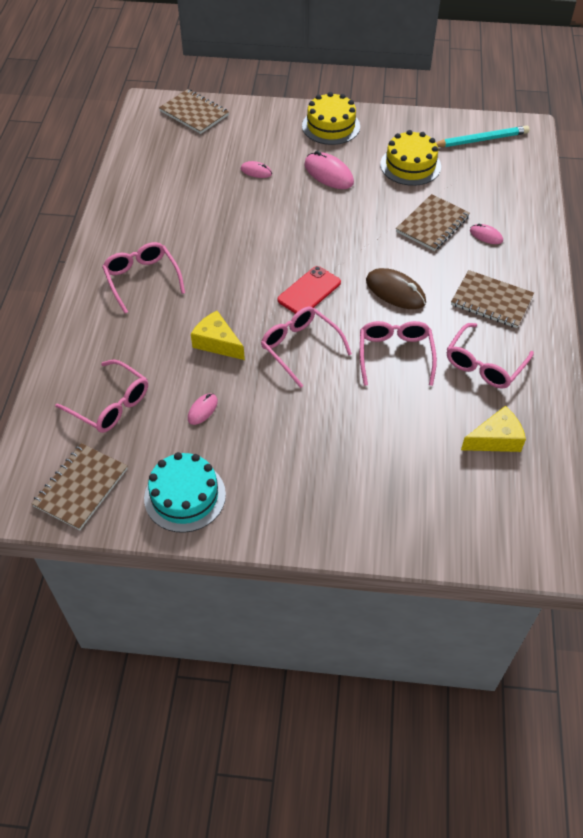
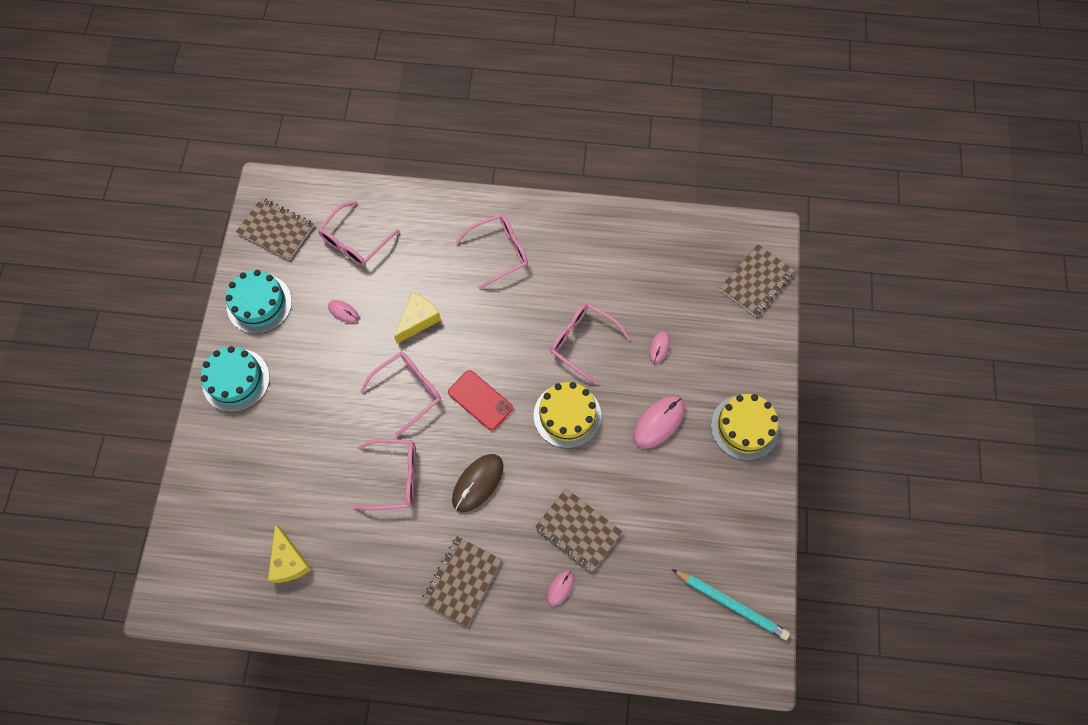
camera: 90 degrees right, 15 degrees up
(287, 511) = (236, 380): none -> turquoise cake
(410, 165) = (678, 514): yellow cake -> yellow cake (567, 415)
(481, 140) = (731, 604): turquoise pencil -> turquoise pencil turned 45 degrees counterclockwise
(484, 364) = (377, 562): pink glasses -> pink glasses (582, 342)

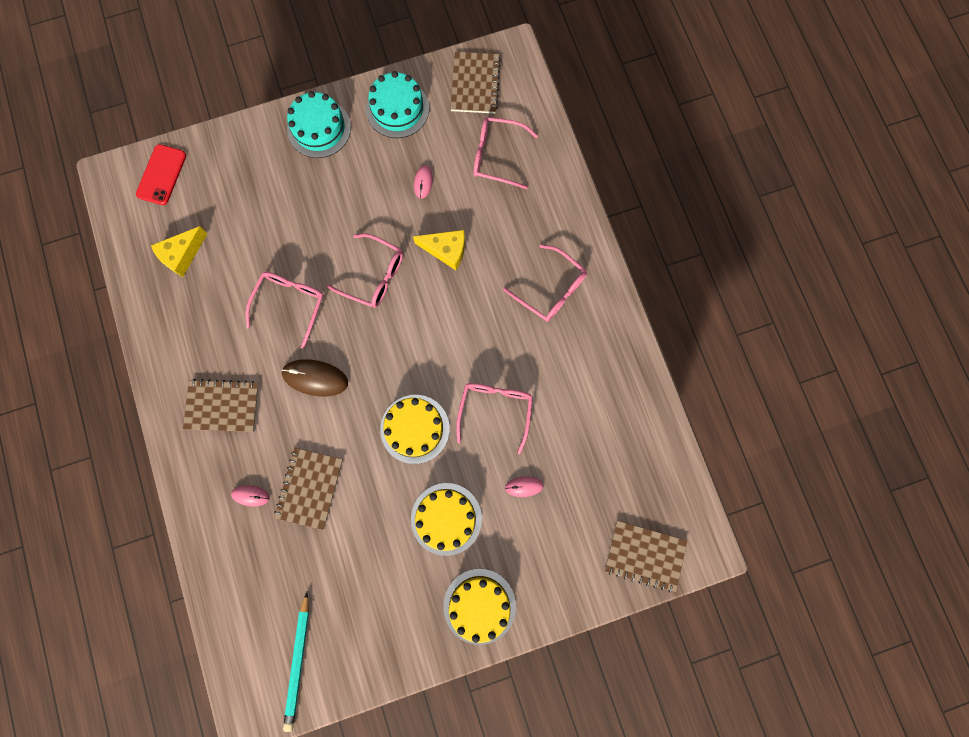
camera: 65 degrees right, 10 degrees up
(395, 477) = (290, 304): pink glasses -> pink glasses turned 135 degrees counterclockwise
(480, 400) = (394, 343): red phone -> red phone (161, 175)
(658, 422) = (446, 518): pink mouse -> yellow cake

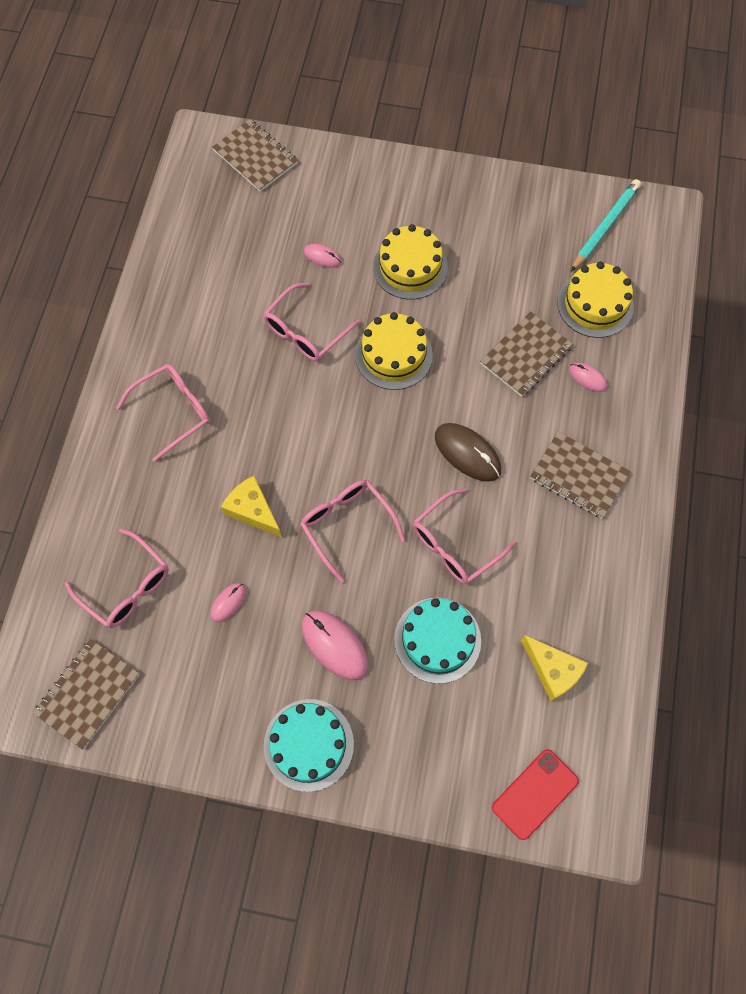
camera: 150 degrees left, 10 degrees down
(182, 255) = (552, 671): yellow cheese -> yellow cheese turned 60 degrees clockwise
(336, 193) = (334, 645): none -> pink mouse
(397, 109) = (199, 715): turquoise cake -> turquoise cake (437, 640)
(479, 606) = (422, 190): yellow cake -> yellow cake (595, 304)
(551, 289) = (173, 411): pink glasses -> pink glasses turned 75 degrees clockwise

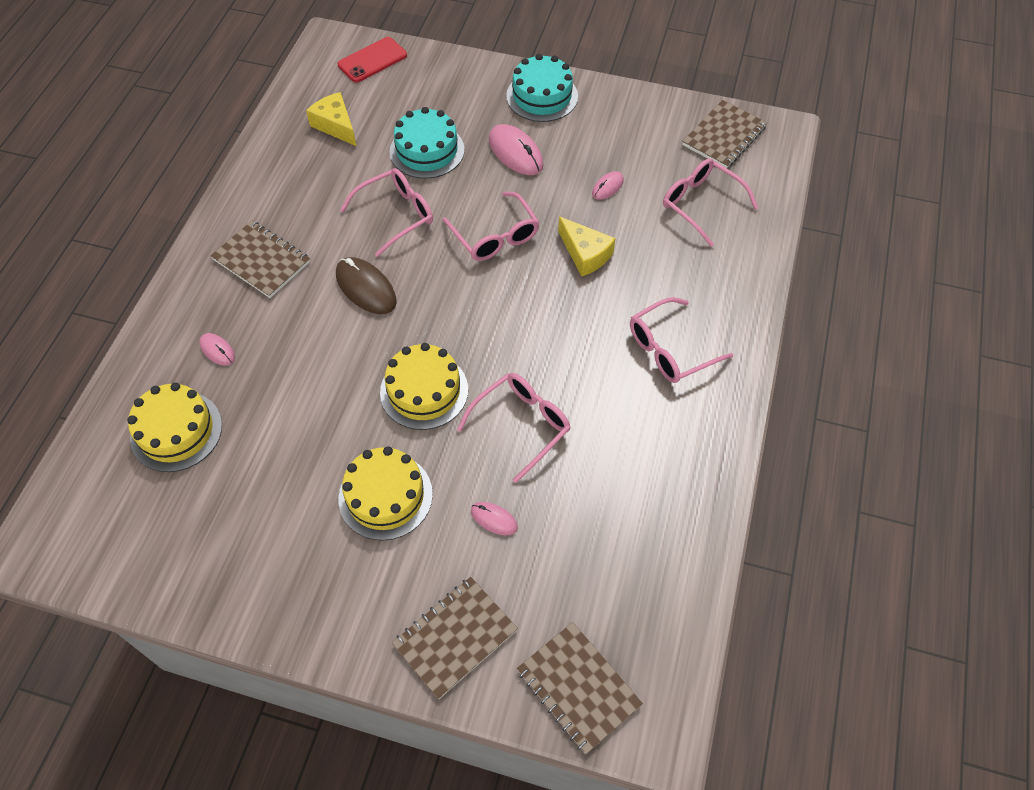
camera: 175 degrees left, 10 degrees down
(525, 355) = (276, 379): brown notebook -> brown notebook (455, 637)
(605, 226) = (122, 533): turquoise pencil -> none

